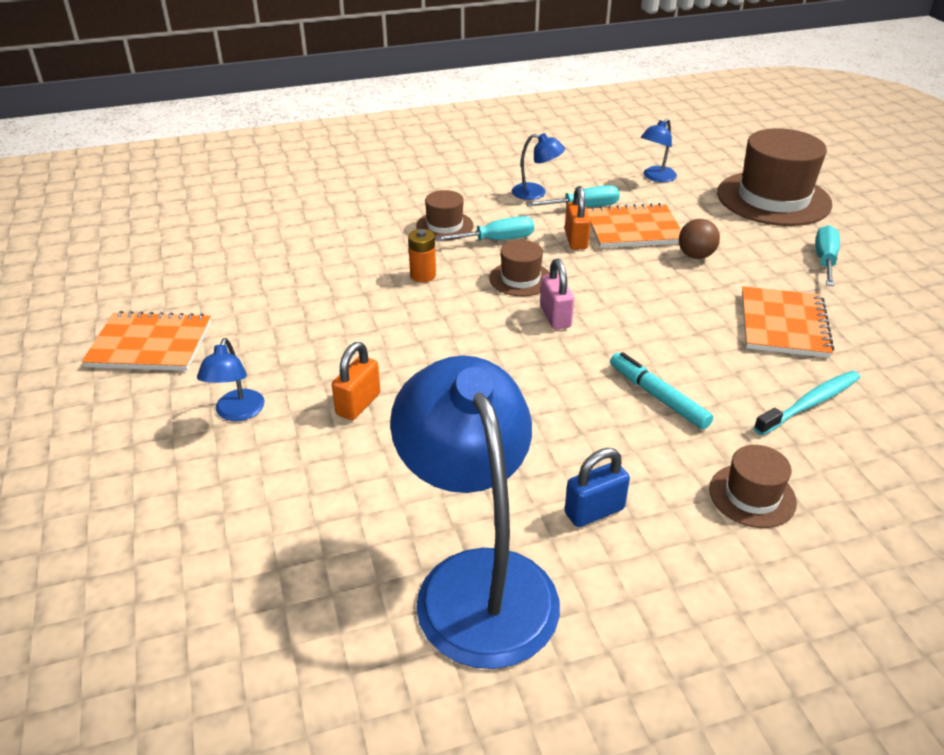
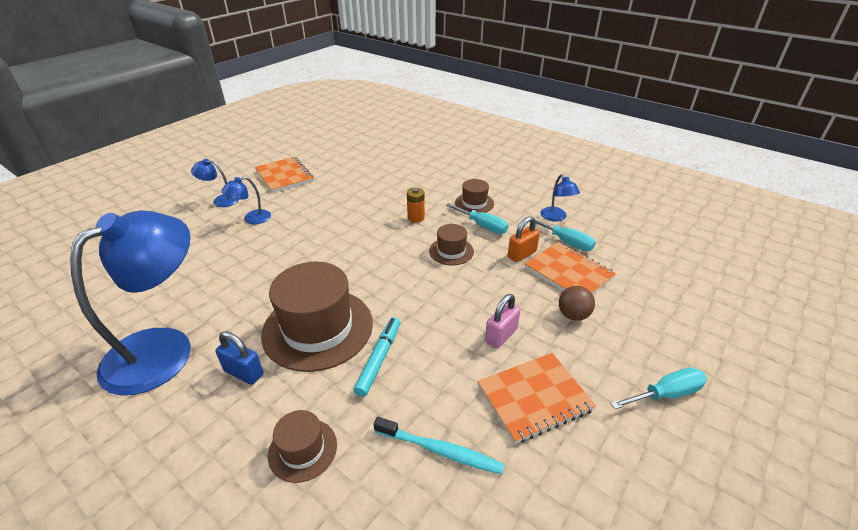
camera: 55 degrees right, 0 degrees up
(358, 404) = (283, 248): orange padlock -> none
(555, 317) = (425, 280): pink padlock -> pink padlock (501, 335)
(655, 177) = (655, 256): blue lamp -> blue lamp (221, 200)
(773, 199) = (721, 328): brown hat -> brown hat (318, 328)

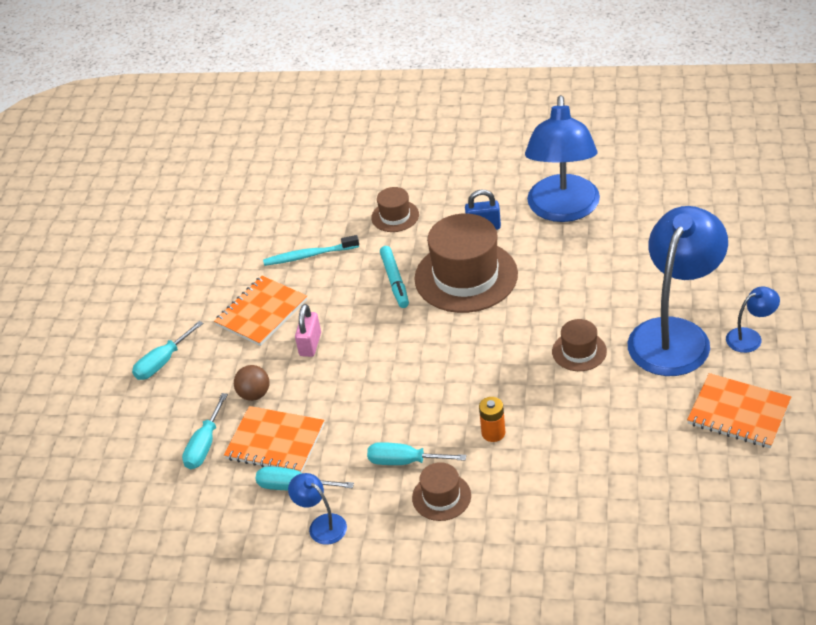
camera: 155 degrees right, 5 degrees up
(251, 219) = (675, 334): blue lamp -> blue lamp, size x2.34
(451, 251) = (414, 407): brown hat -> brown hat (579, 351)
(522, 254) = (336, 441): orange padlock -> none
(630, 294) = (204, 445): none -> turquoise screwdriver

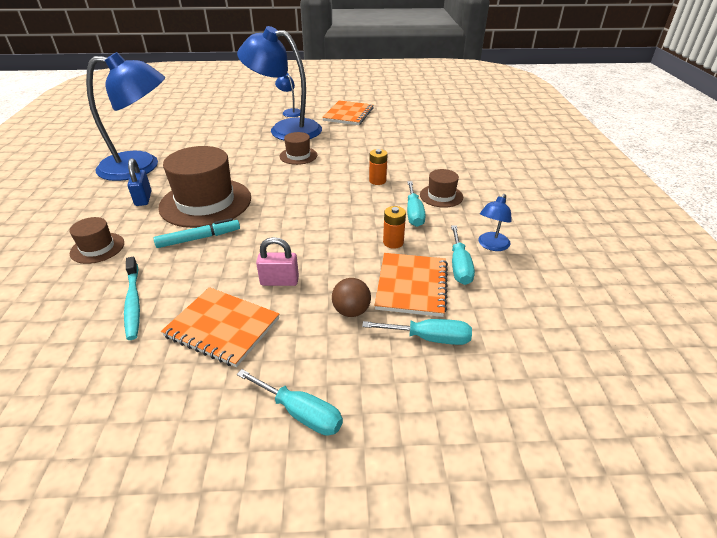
camera: 105 degrees left, 5 degrees down
(350, 435) = (393, 242): none -> orange battery

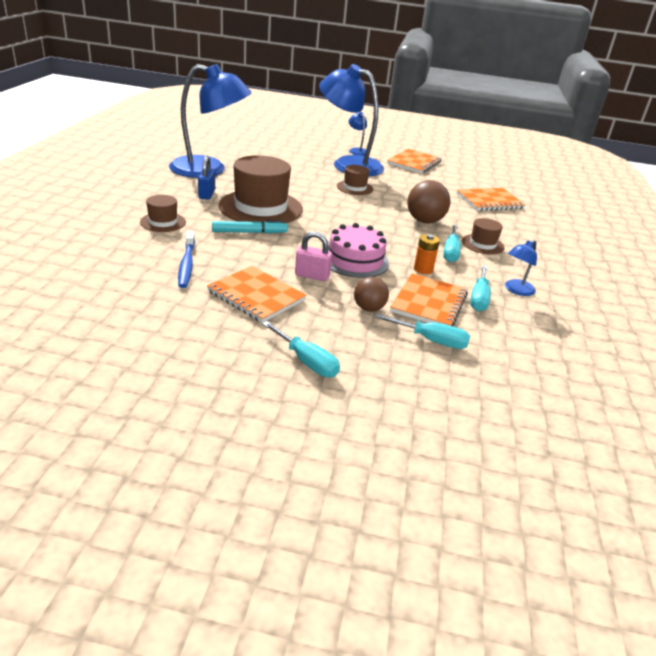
camera: 10 degrees right, 5 degrees down
(133, 302) = (186, 264): turquoise toothbrush -> blue toothbrush
(321, 248) = (355, 260): none -> pink cake
(377, 181) = (424, 221): orange battery -> brown ball
(431, 143) = (489, 201): none -> orange notebook

